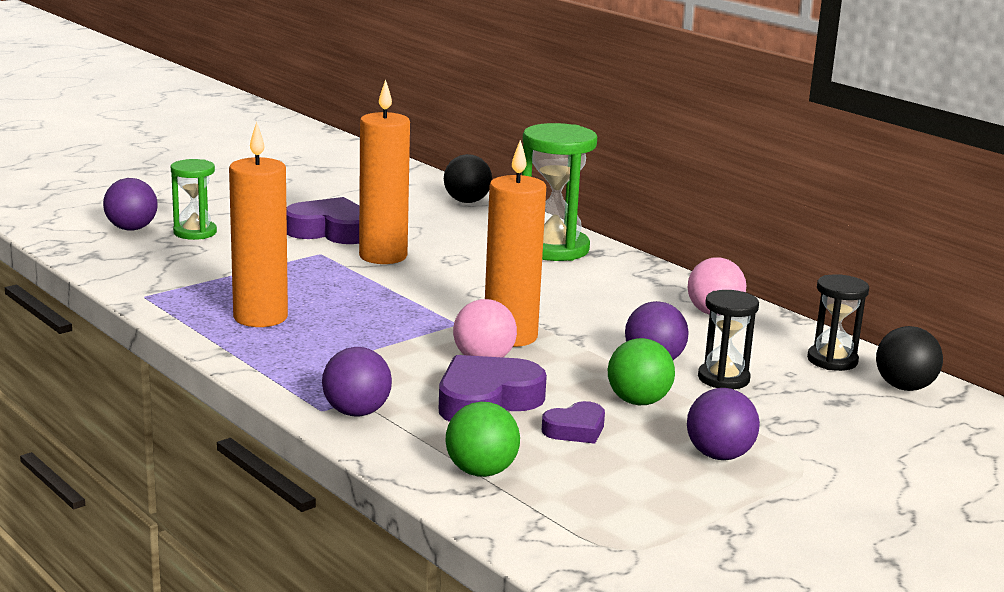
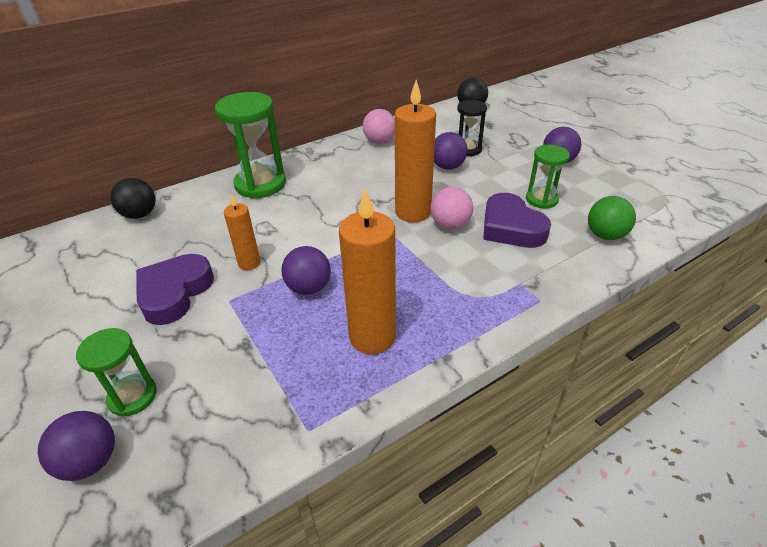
camera: 80 degrees left, 20 degrees up
(356, 412) = (541, 283): purple ball -> purple ball (309, 288)
(383, 256) = (249, 263): orange candle -> orange candle, size x0.55
(575, 429) = (541, 199): purple heart -> green hourglass
(638, 402) = (501, 177): green ball -> none
(832, 360) = (442, 119): black hourglass -> none

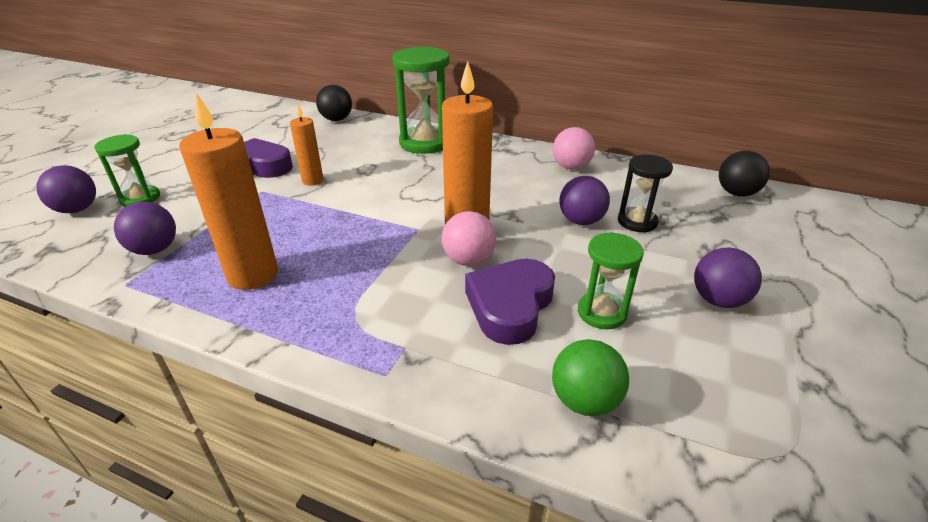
camera: 55 degrees right, 5 degrees down
(309, 288) = (300, 218): purple ball -> purple ball (155, 250)

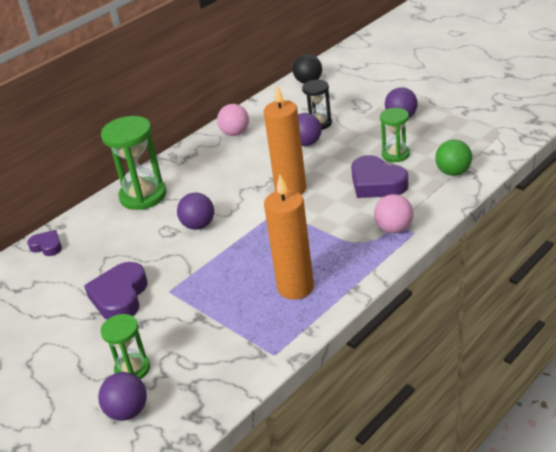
camera: 65 degrees left, 0 degrees up
(155, 250) = (233, 345): purple ball -> purple ball (198, 225)
(313, 180) = (170, 261): orange candle -> none
(336, 119) = (47, 246): black ball -> purple heart
(468, 260) = (326, 193): pink ball -> pink ball (394, 229)

